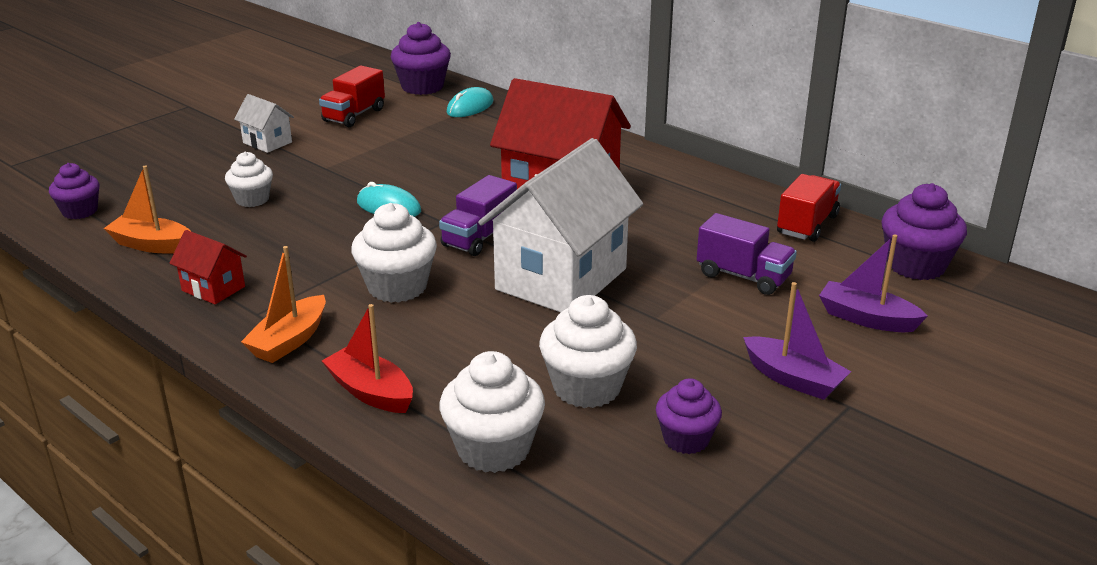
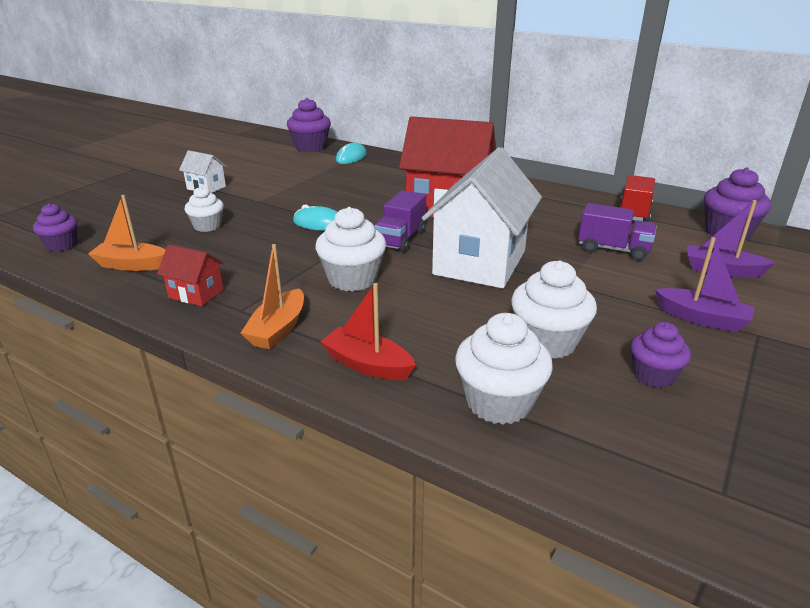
camera: 10 degrees left, 0 degrees up
(354, 115) = (267, 167): red truck -> none

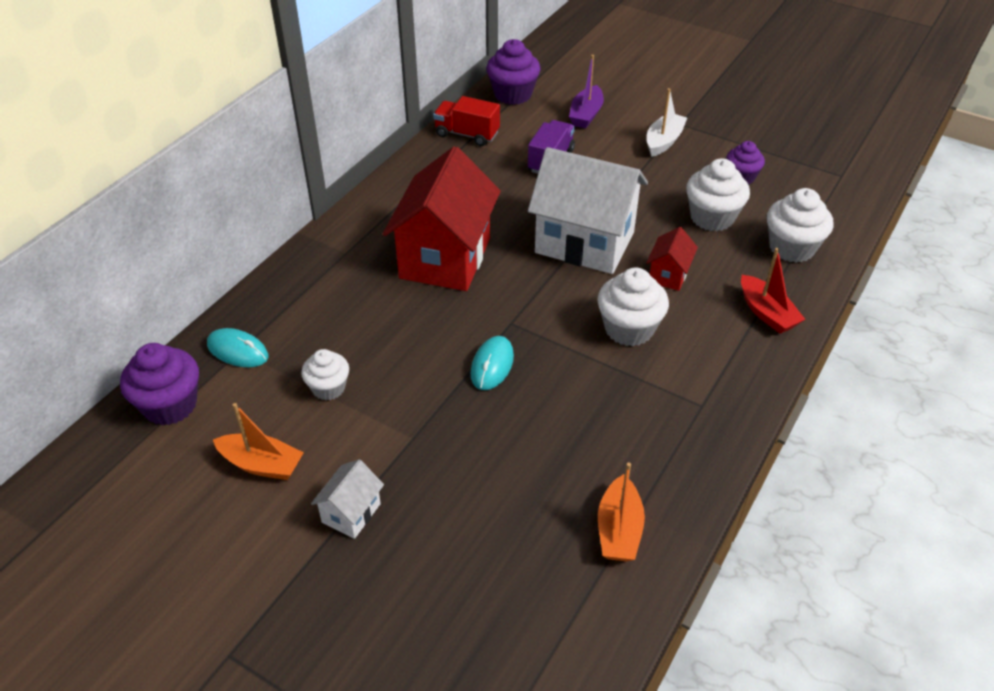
camera: 90 degrees left, 15 degrees up
(62, 245) = (567, 638): purple cupcake -> none
(196, 294) = (677, 448): red house -> red house (668, 275)
(207, 226) = (500, 478): white cupcake -> white cupcake (328, 388)
(278, 329) = (729, 373): orange boat -> orange boat (262, 464)
(367, 365) = (767, 313): red boat -> red boat turned 60 degrees counterclockwise
(401, 239) = (533, 295): purple truck -> none
(702, 318) = (663, 141): purple boat -> white boat

